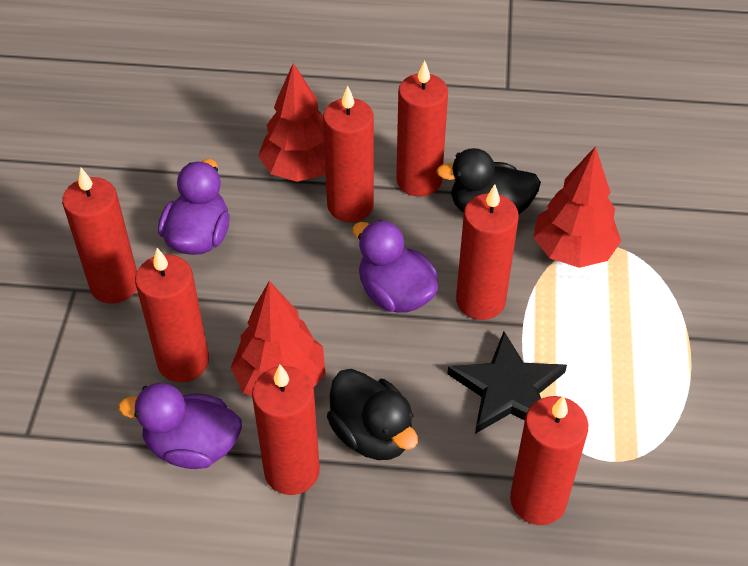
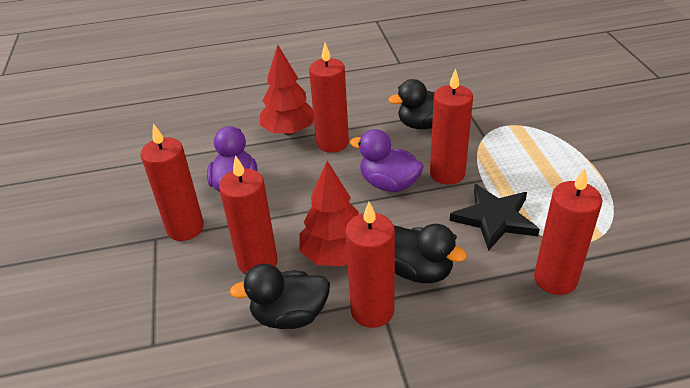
camera: 15 degrees left, 10 degrees down
(192, 446) = (289, 315): purple duck -> black duck
(419, 180) = (370, 120): red candle -> none
(572, 251) = (489, 133): red tree -> none

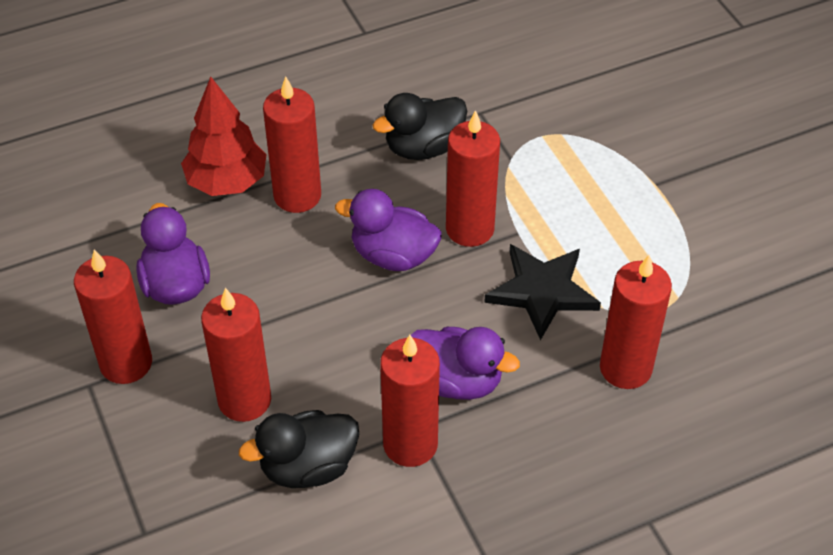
camera: 15 degrees left, 10 degrees up
(335, 255) = (345, 374): red tree -> none
(418, 270) = (456, 381): black duck -> purple duck

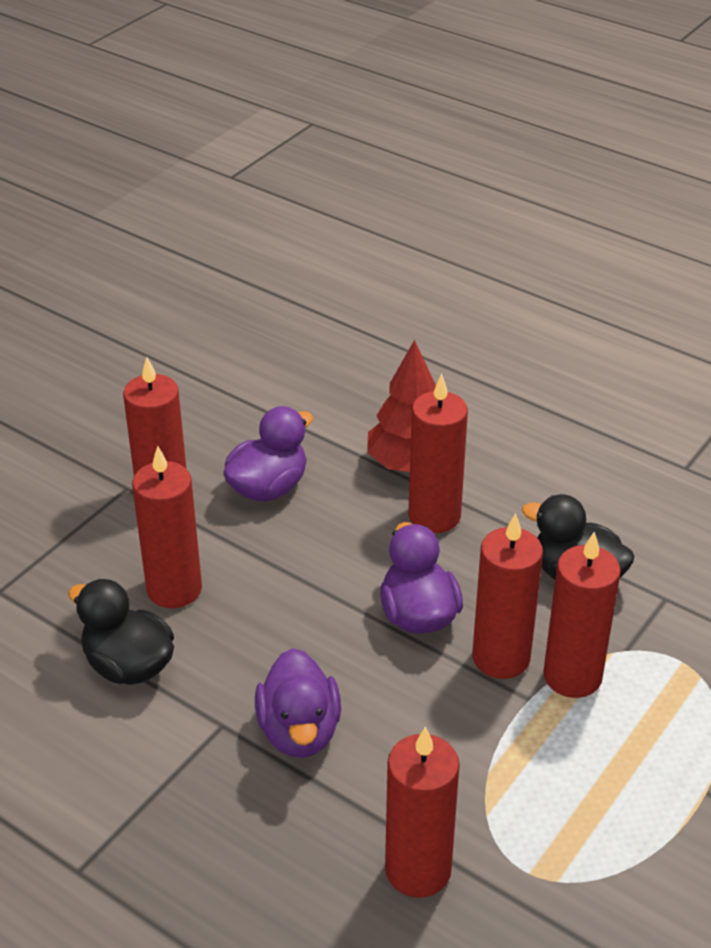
camera: 60 degrees right, 10 degrees down
(410, 444) = (200, 728): red candle -> red candle (572, 676)
(542, 291) = (466, 752): black star -> none

